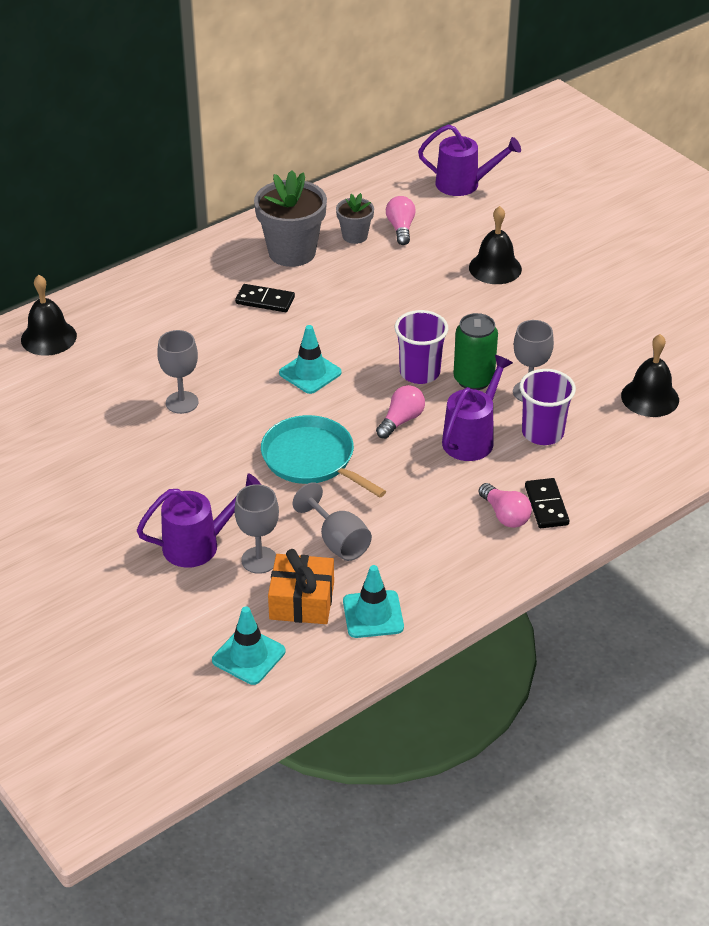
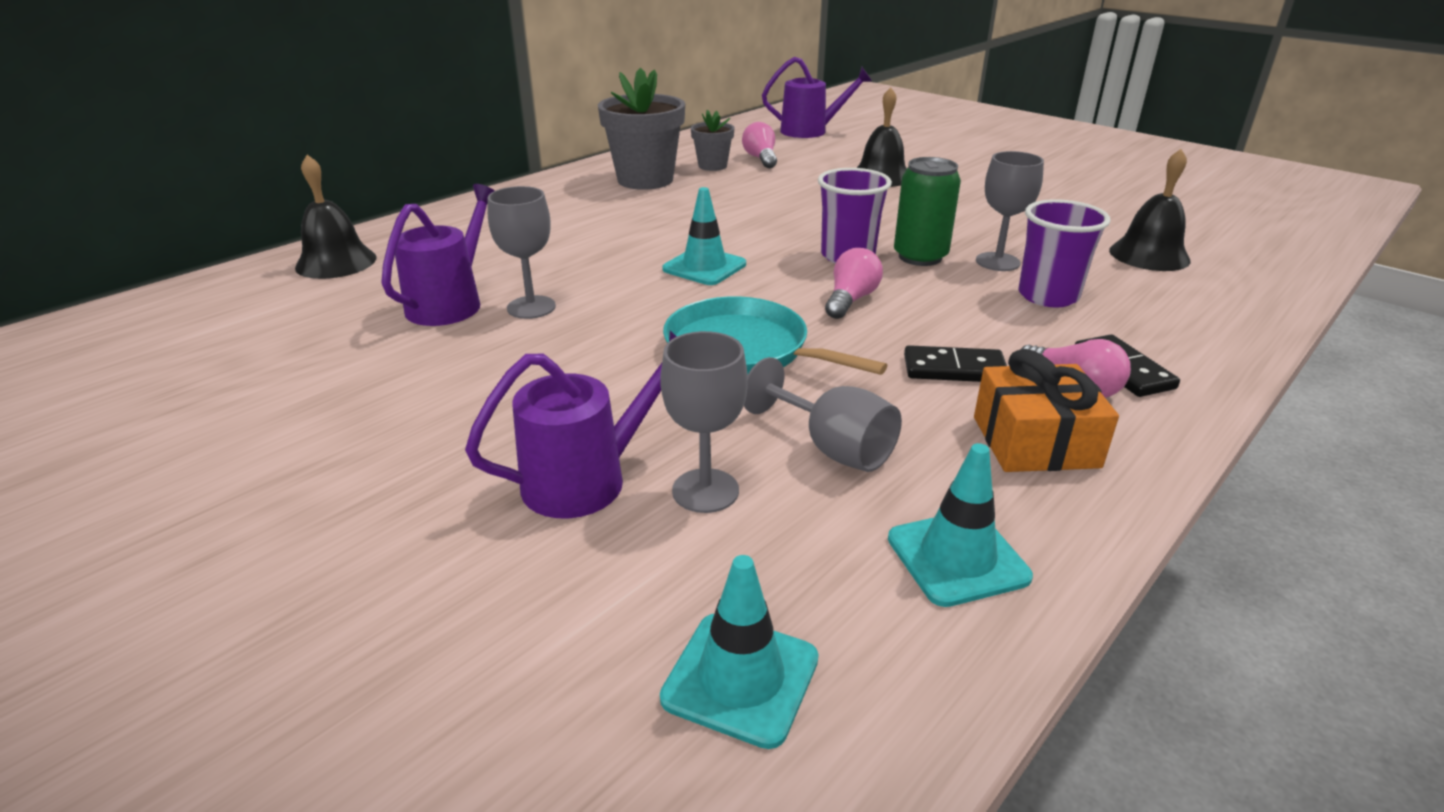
camera: 10 degrees left, 10 degrees down
(265, 301) = (624, 214): black domino -> black domino (954, 369)
(302, 601) = (810, 550): orange gift -> orange gift (1035, 442)
(472, 438) = (958, 308): purple watering can -> purple watering can (451, 303)

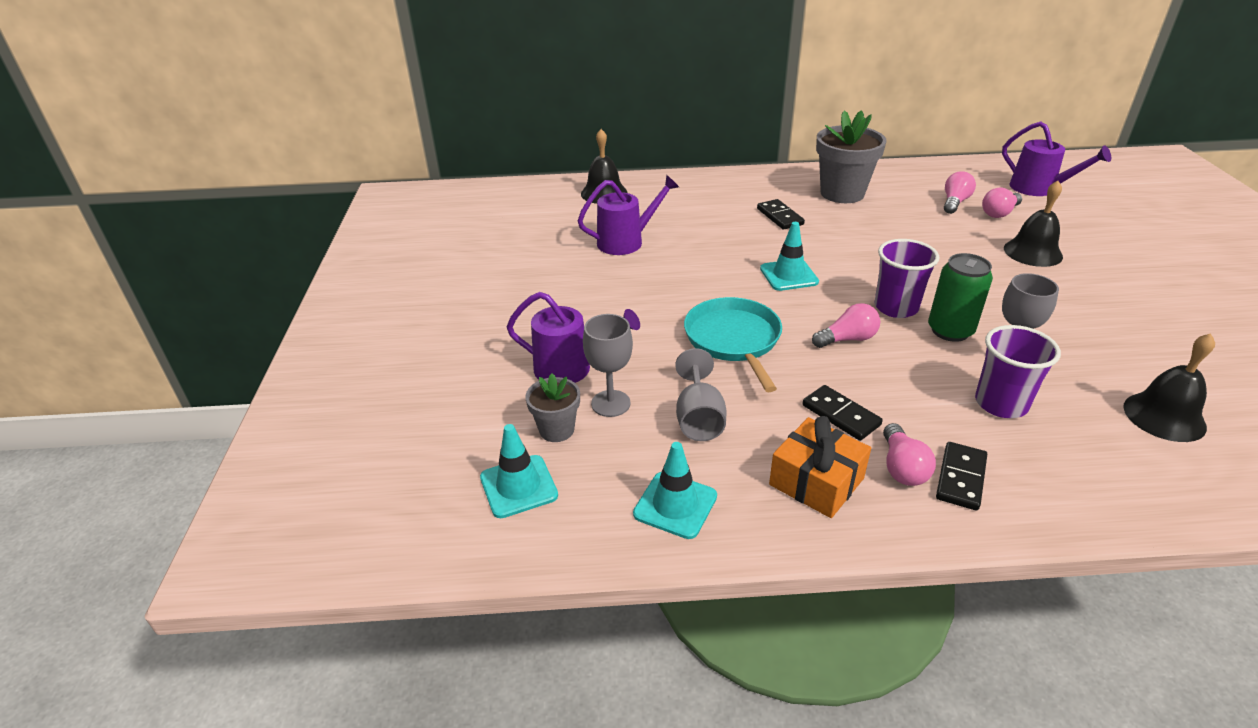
camera: 45 degrees right, 5 degrees up
(531, 307) = (660, 261): grey goblet -> none
(611, 218) = (779, 217): none -> black domino
(712, 166) = (907, 197): grey flower pot -> grey flower pot (556, 430)
(809, 156) = (999, 213): none -> pink light bulb

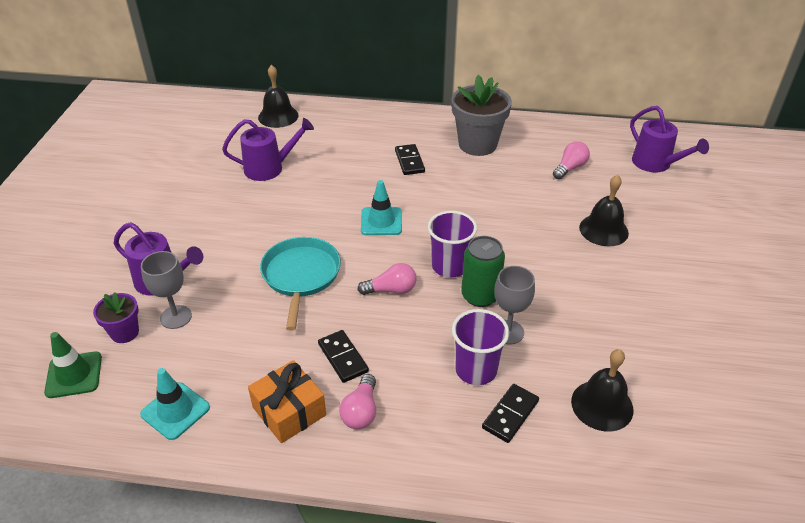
camera: 10 degrees right, 5 degrees up
(518, 486) = (74, 375): turquoise traffic cone -> green traffic cone
(556, 430) = (125, 333): grey flower pot -> purple flower pot
(699, 418) = (233, 341): grey goblet -> none
(961, 478) = (400, 429): black domino -> black domino (510, 414)
(999, 213) = (602, 185): pink light bulb -> none

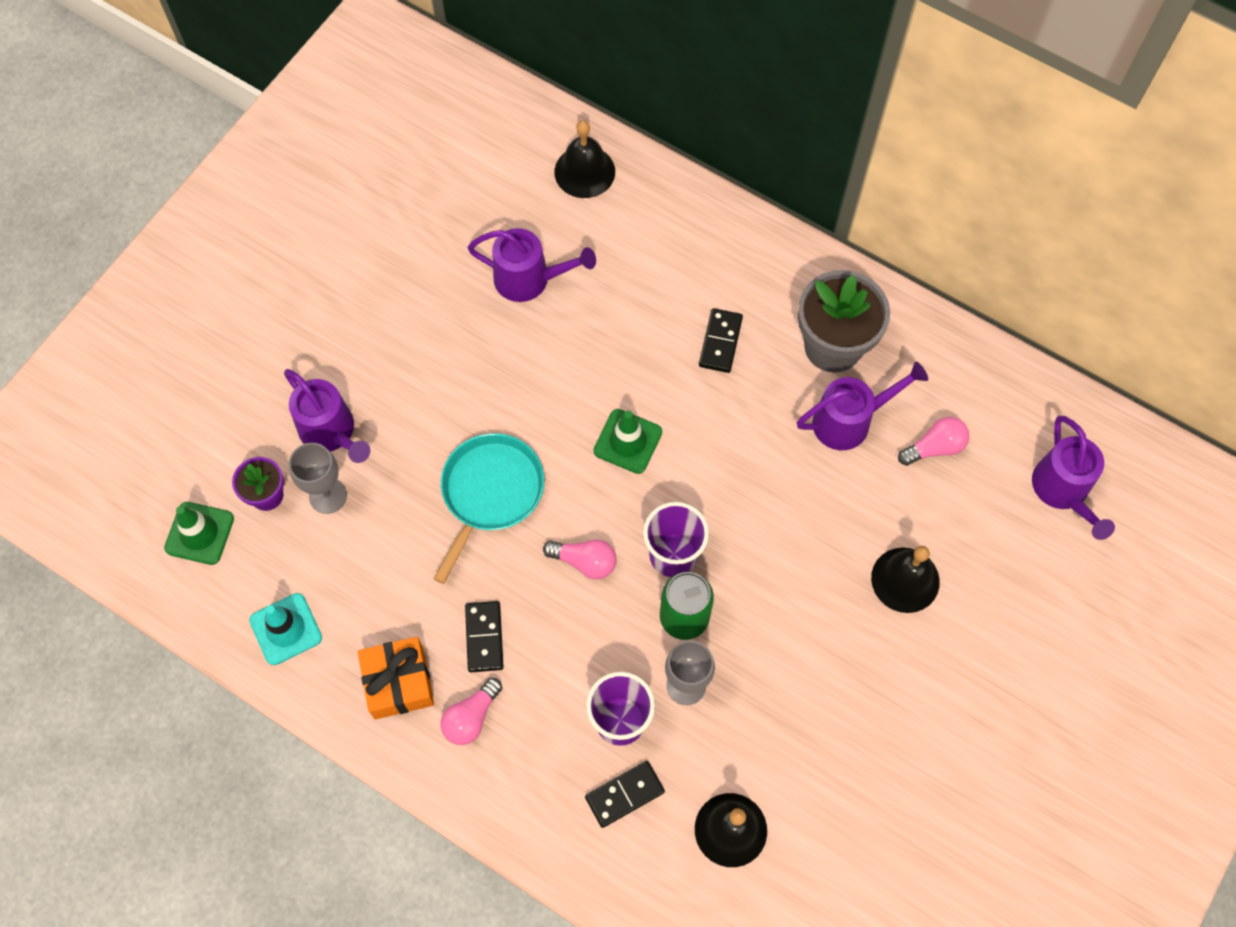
camera: 25 degrees right, 25 degrees up
(381, 221) = (628, 441): turquoise traffic cone -> green traffic cone
(512, 171) = (850, 420): none -> purple watering can

